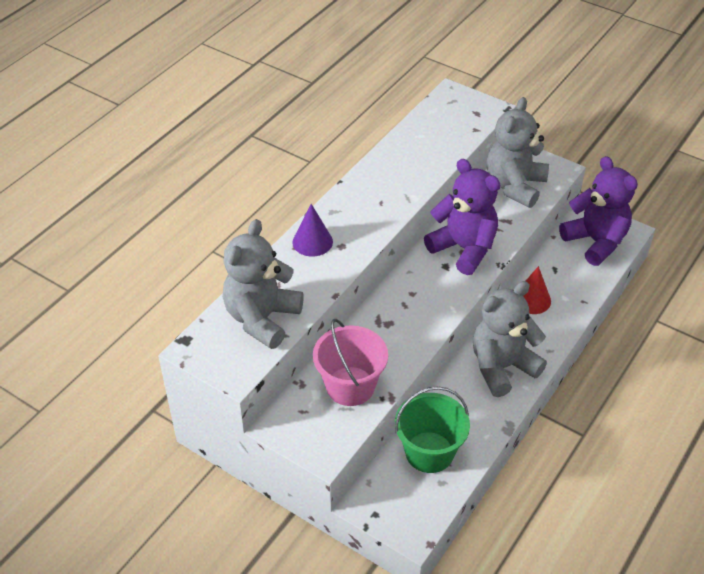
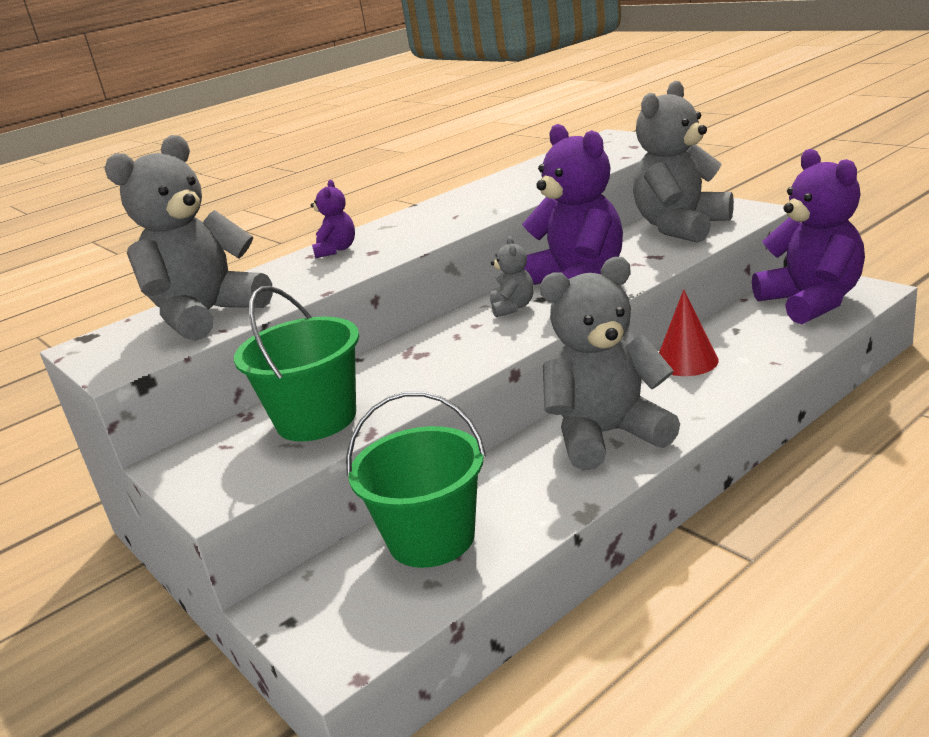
camera: 20 degrees right, 20 degrees down
(312, 242) = (336, 250): purple cone -> purple teddy bear
(350, 386) = (316, 419): pink bucket -> green bucket
(430, 275) = (513, 307): none -> grey teddy bear

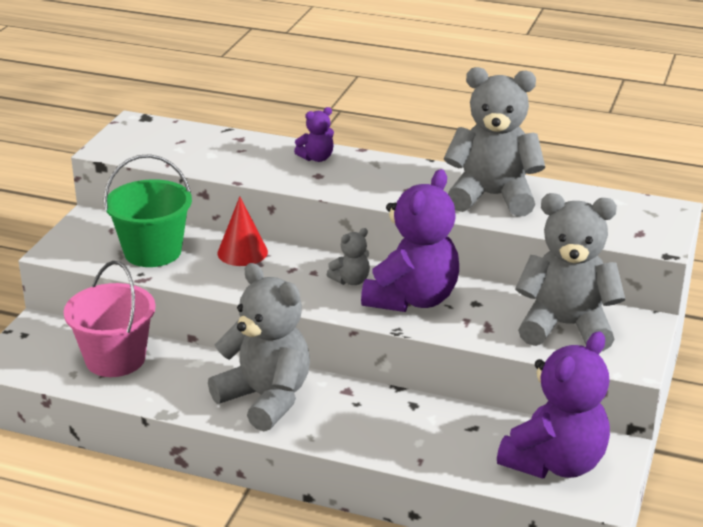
camera: 55 degrees right, 5 degrees up
(206, 315) = (187, 149): grey teddy bear -> grey teddy bear (492, 196)
(431, 538) = (115, 359): green bucket -> pink bucket
(686, 361) = (400, 412): red cone -> red cone (242, 252)

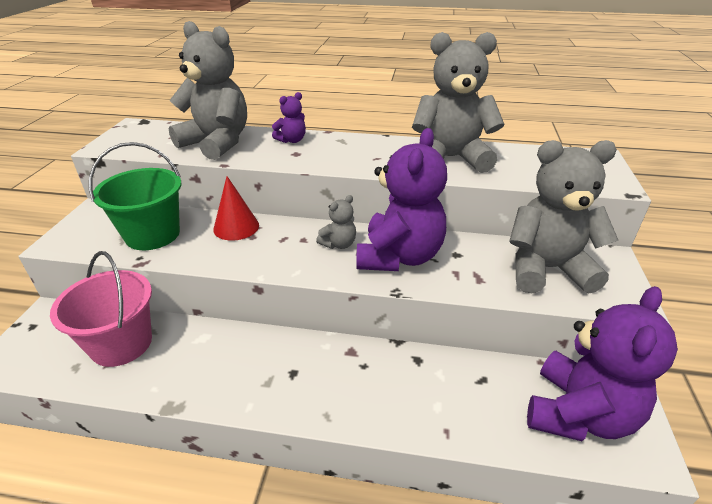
camera: 10 degrees left, 5 degrees up
(266, 398) = (274, 372): grey teddy bear -> grey teddy bear (217, 143)

